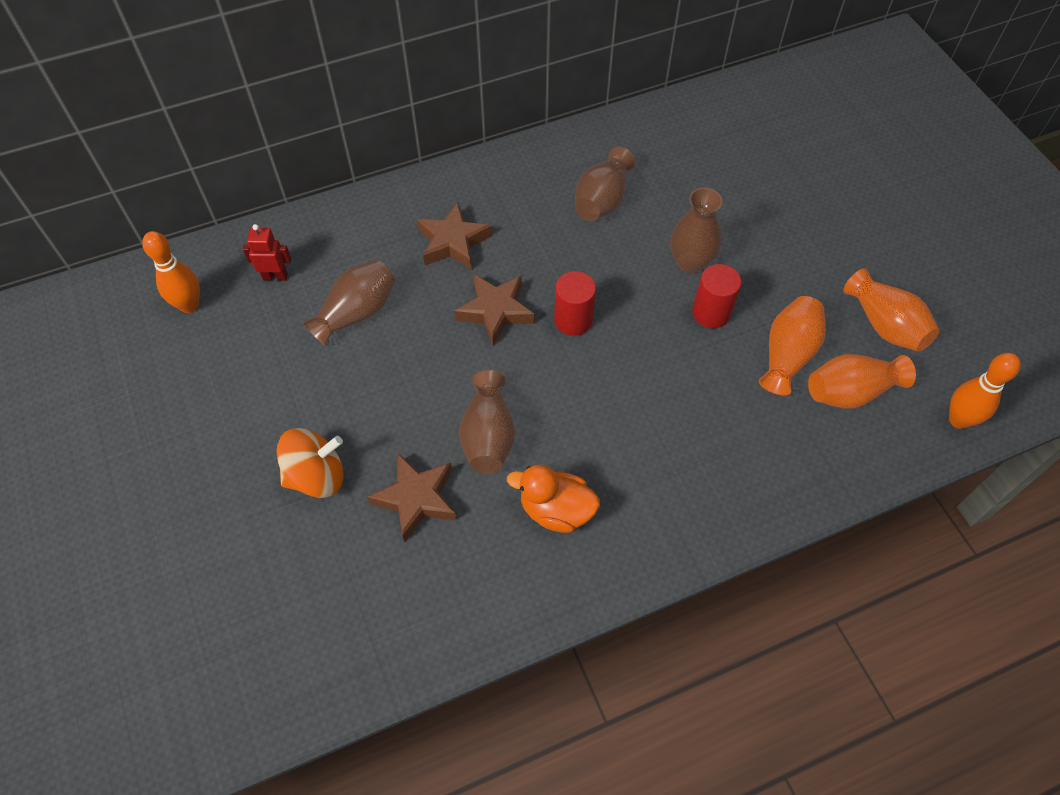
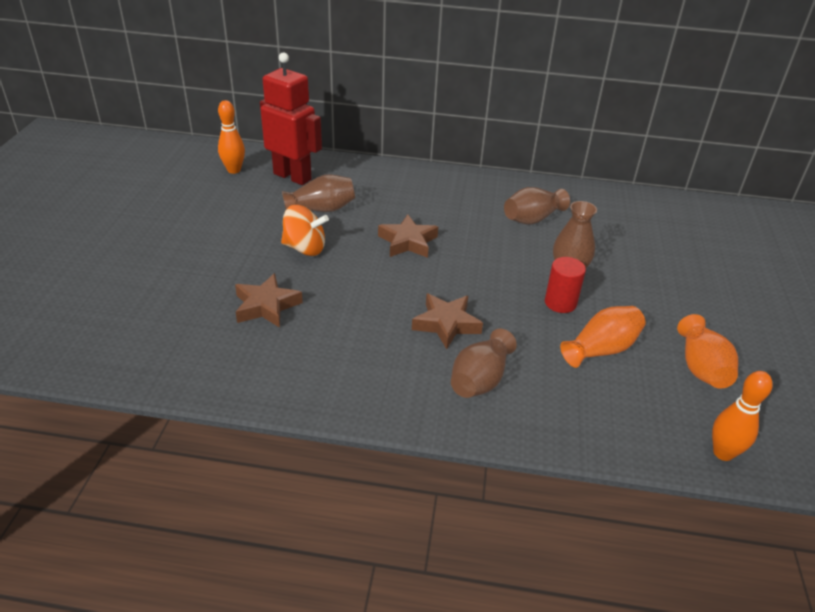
camera: 30 degrees right, 20 degrees down
(275, 276) = (292, 176): red robot -> red robot, size x2.30
(316, 476) = (220, 269): orange spinning top -> orange spinning top (305, 248)
(453, 242) = (413, 201): brown star -> brown star (446, 324)
(488, 436) = (342, 297): brown vase -> brown vase (480, 380)
(556, 510) = (348, 353): orange duck -> none
(573, 320) = (455, 266): red cylinder -> none
(850, 392) = (636, 392): orange vase -> none

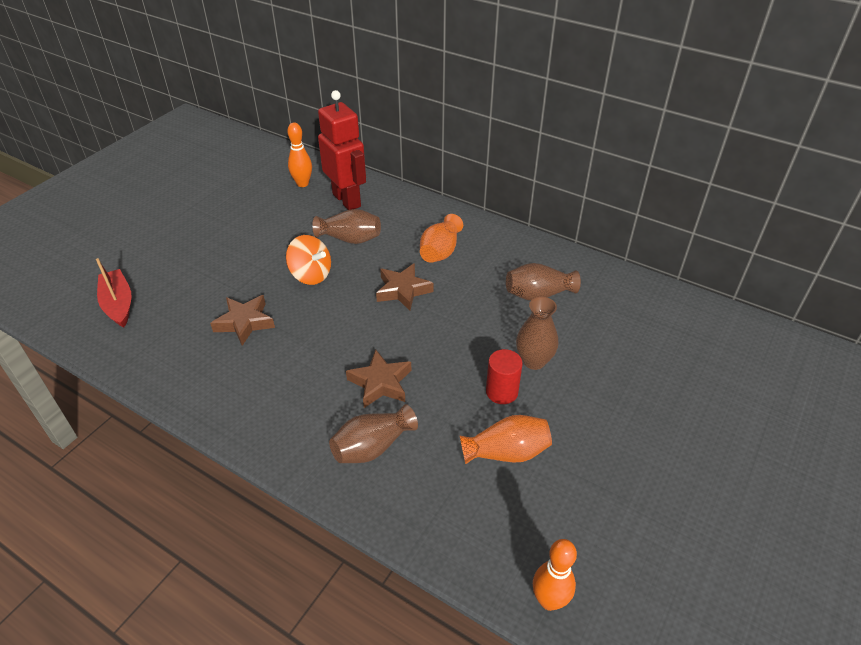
camera: 25 degrees right, 5 degrees up
(103, 322) = (118, 304): none -> red boat
(701, 367) = (595, 504): orange vase -> orange vase (440, 251)

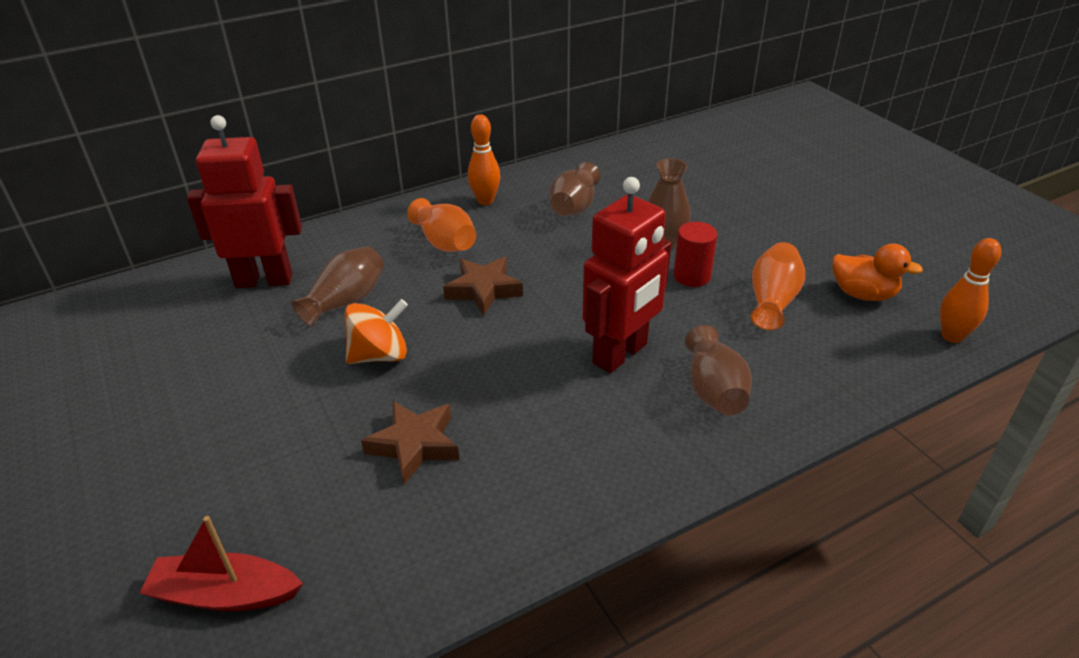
camera: 60 degrees left, 5 degrees down
(302, 184) = (176, 307): orange bowling pin -> orange bowling pin (485, 201)
(380, 383) = (621, 354): brown star -> red robot
(564, 515) = (863, 294): none -> orange duck

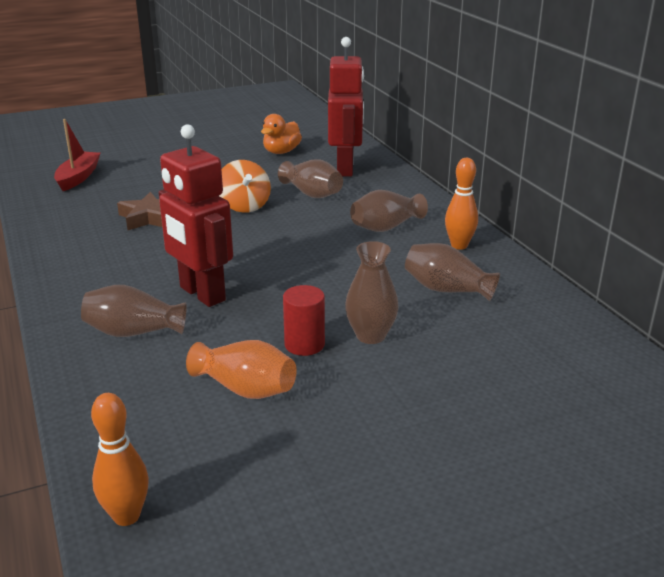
camera: 95 degrees right, 10 degrees down
(445, 243) = (386, 227): orange vase -> brown vase
(483, 290) = (311, 241): brown star -> none
(863, 294) = (234, 462): orange duck -> orange duck (281, 152)

